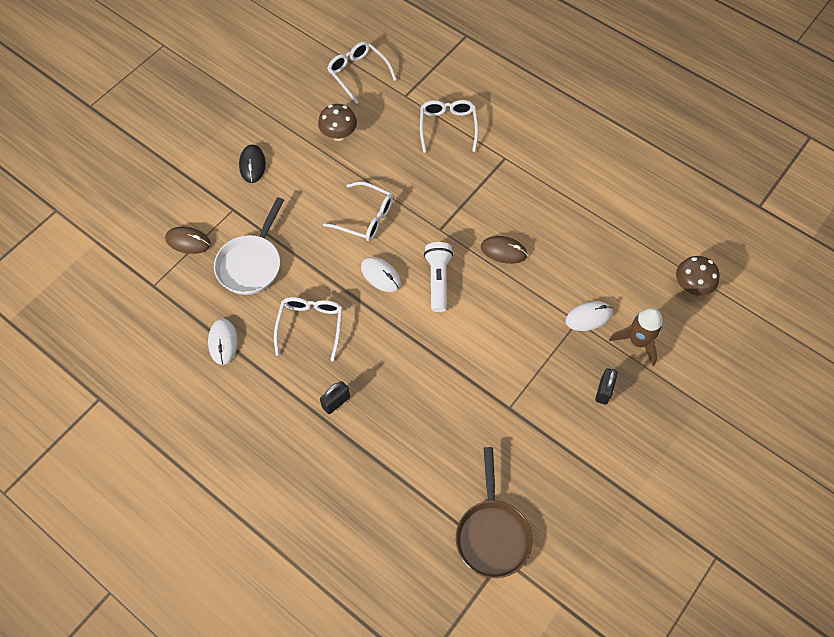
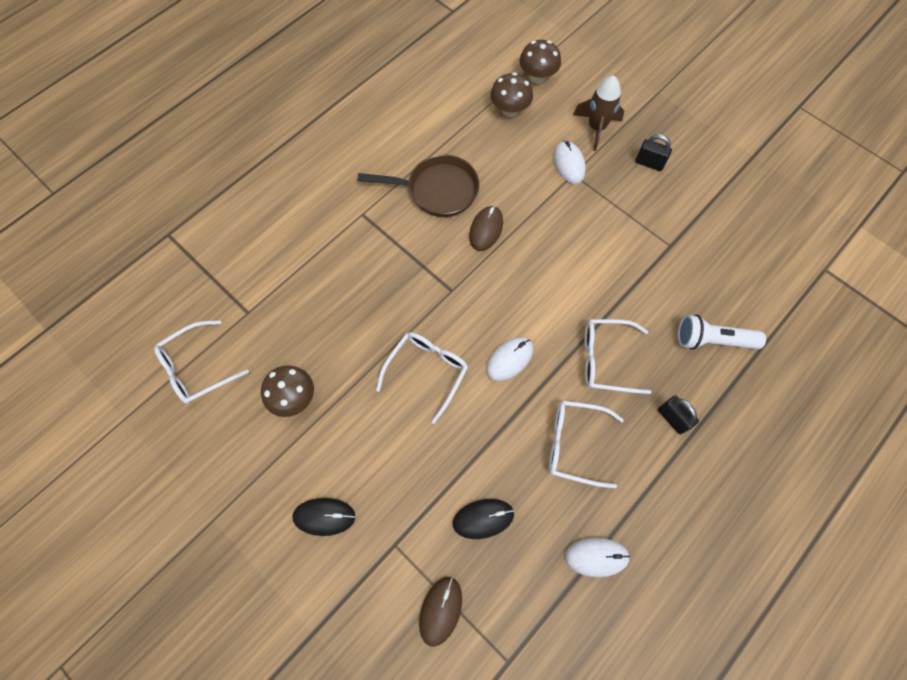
camera: 85 degrees left, 5 degrees up
(251, 264) = (483, 519): white pan -> black mouse
(438, 280) = (519, 298): white flashlight -> white flashlight (712, 340)
(448, 127) = (307, 268): white glasses -> white glasses (606, 359)
(492, 534) = (803, 275): brown pan -> brown pan (437, 190)
(643, 263) = (509, 110): none -> brown mushroom

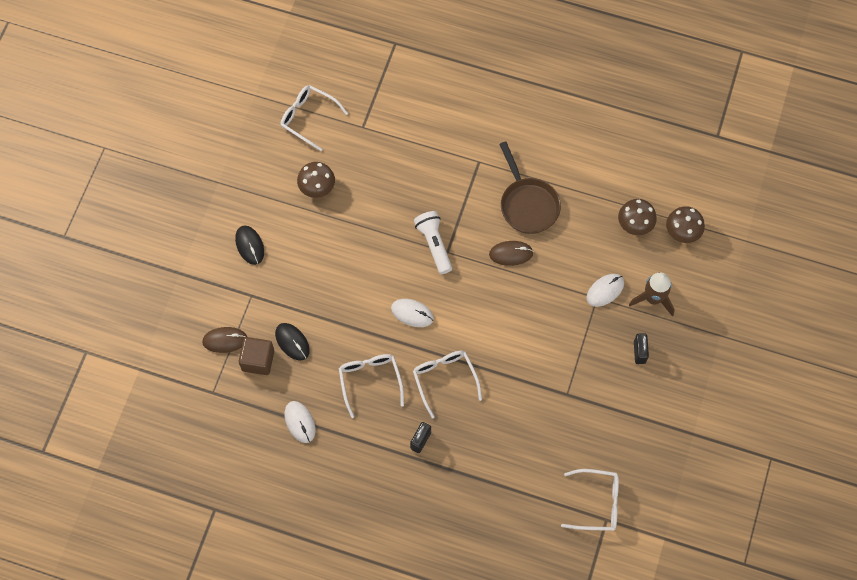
camera: 65 degrees right, 0 degrees up
(427, 372) = (376, 263): white glasses -> white glasses (597, 503)
(489, 576) = (258, 360): none -> brown cube
(712, 340) = (498, 450): white flashlight -> white flashlight (434, 244)

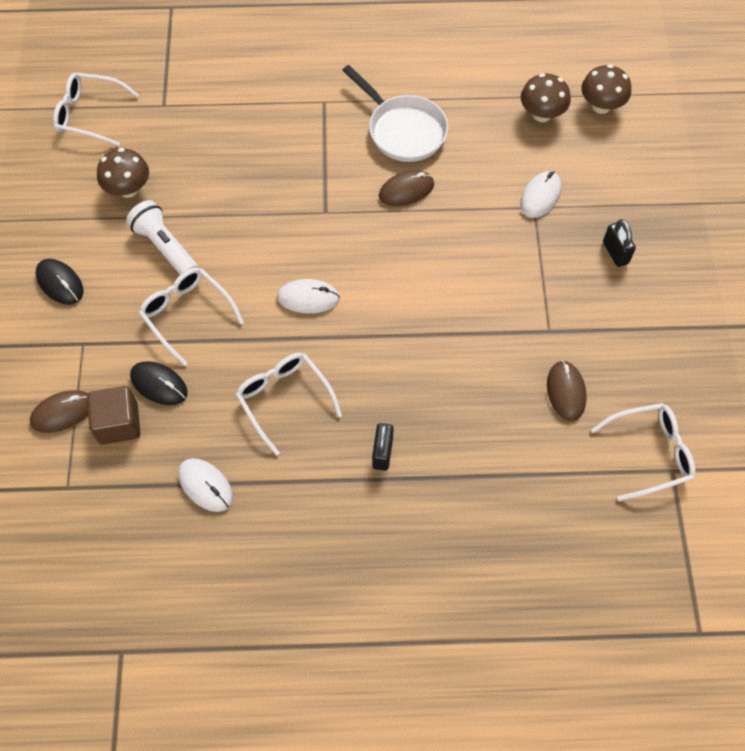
camera: 20 degrees left, 5 degrees down
(434, 244) = (304, 209): white flashlight -> white flashlight (165, 247)
(444, 379) = (383, 365): white glasses -> white glasses (187, 314)
(527, 204) = (403, 130): brown pan -> white pan
(559, 441) = (566, 391): none -> brown mouse
(653, 298) = (602, 187): brown rocket -> none

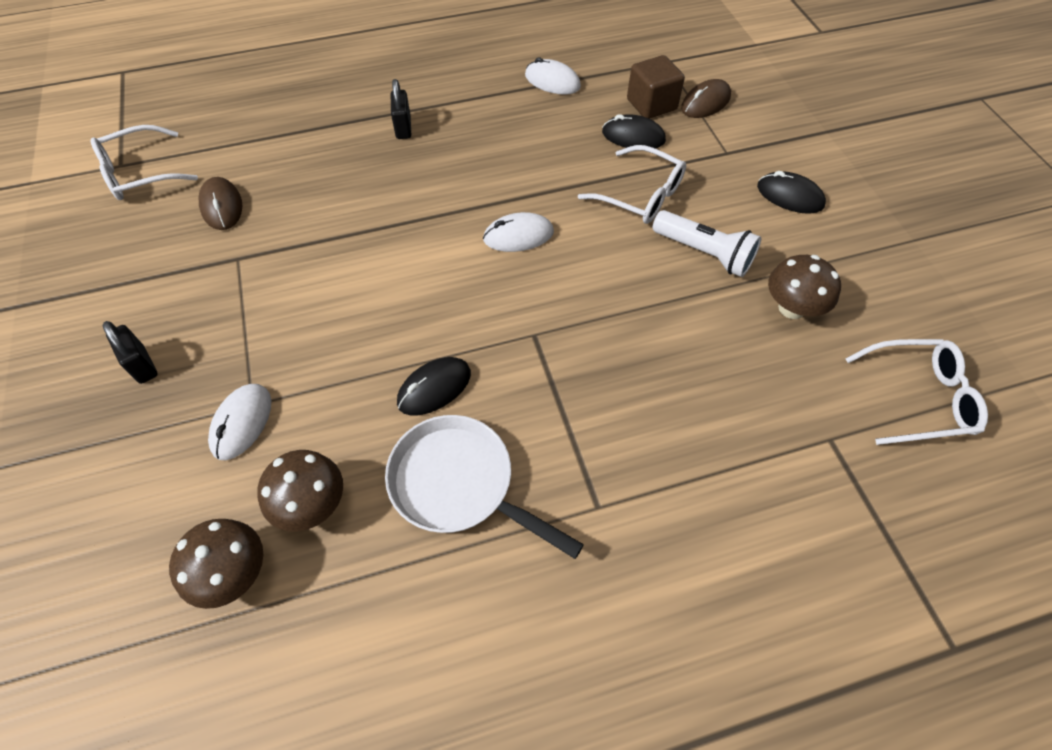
camera: 165 degrees right, 5 degrees down
(284, 399) = (509, 148): white glasses -> none
(406, 190) = (434, 388): brown mouse -> black mouse
(601, 106) = (125, 620): brown mushroom -> brown mushroom (312, 504)

